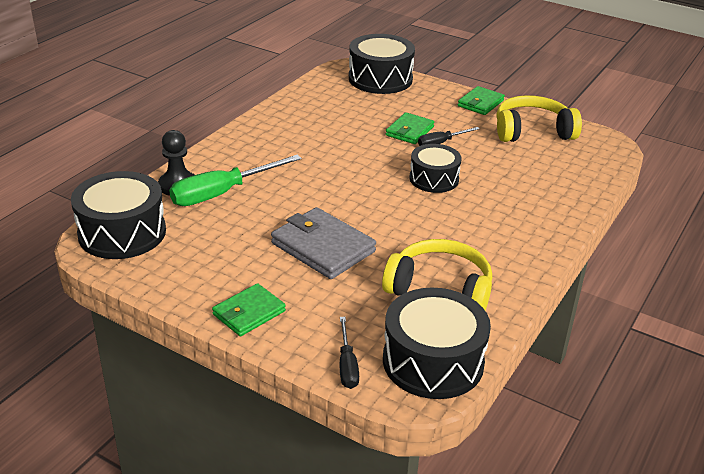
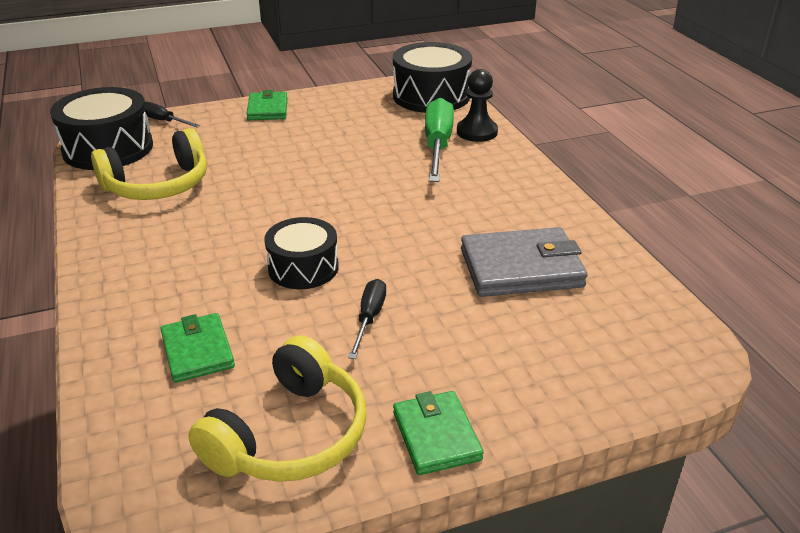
camera: 130 degrees right, 0 degrees up
(323, 247) = (292, 159): grey wallet -> grey wallet (521, 268)
(380, 79) = (625, 367): black drum -> none
(409, 131) = (428, 308): green wallet -> green wallet (197, 351)

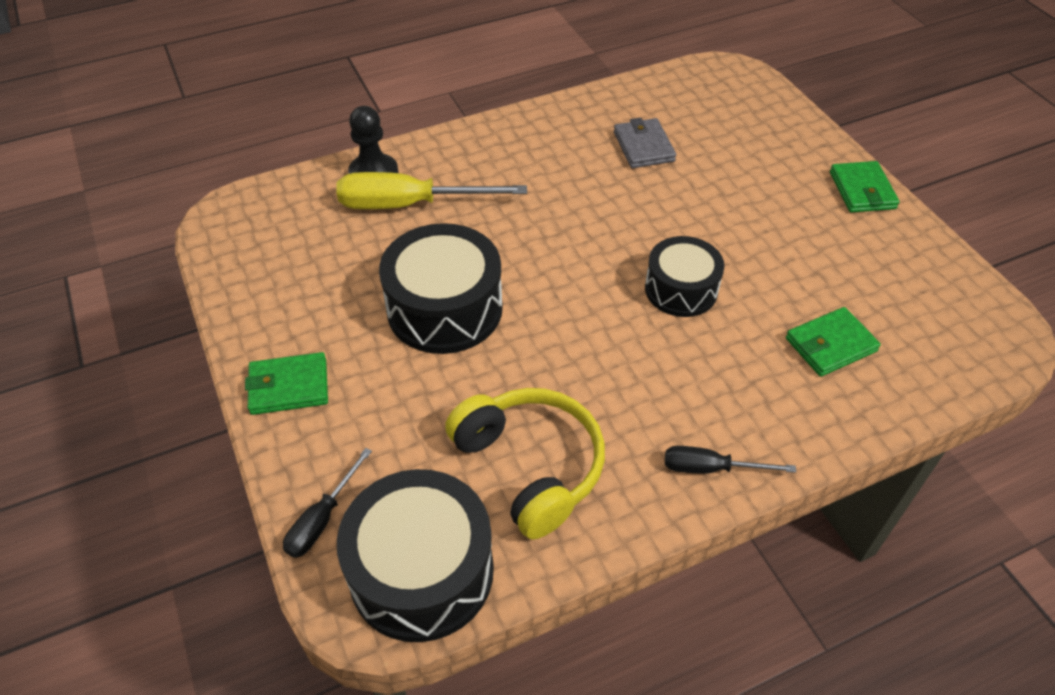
camera: 95 degrees left, 15 degrees up
(289, 435) = (898, 267): yellow headphones -> none
(369, 318) = (744, 235): black screwdriver -> black screwdriver (711, 468)
(431, 96) = (264, 215): black drum -> black drum (444, 308)
(436, 436) = (862, 190): green wallet -> green wallet turned 75 degrees counterclockwise
(438, 146) = (409, 204): green screwdriver -> yellow screwdriver
(521, 268) = (643, 147): grey wallet -> grey wallet, size x0.63

